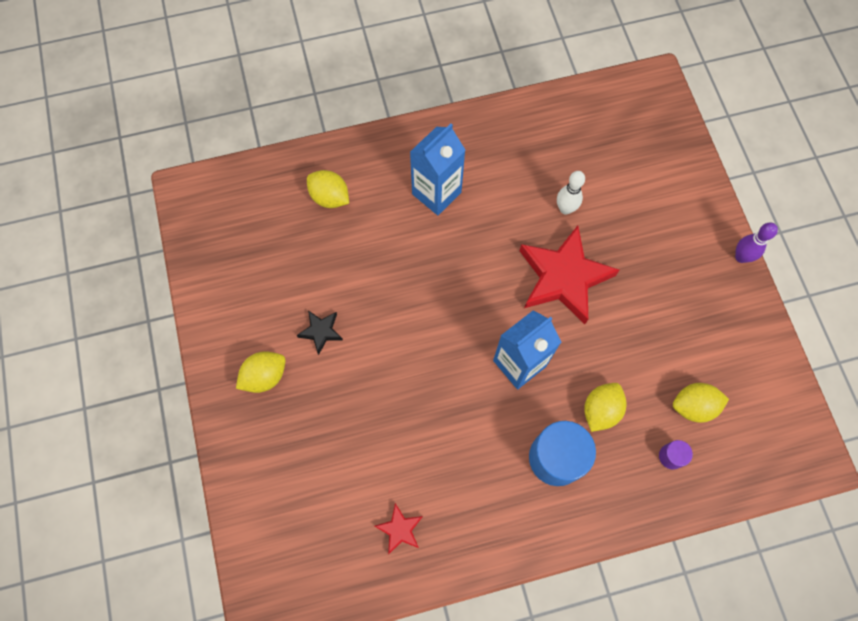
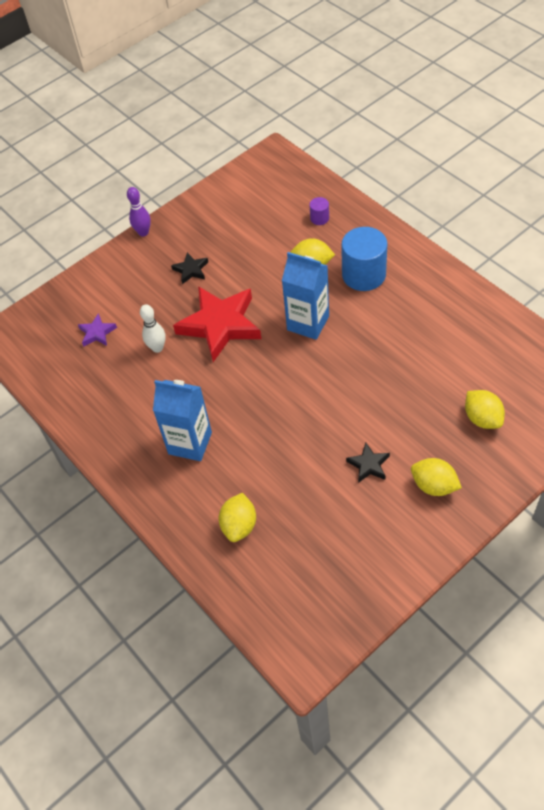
camera: 110 degrees left, 15 degrees down
(400, 529) = (479, 338): red star -> none
(615, 163) = (97, 333): none -> purple star
(658, 282) = (191, 270): none -> black star
(693, 406) = (276, 219): yellow lemon -> yellow lemon (482, 418)

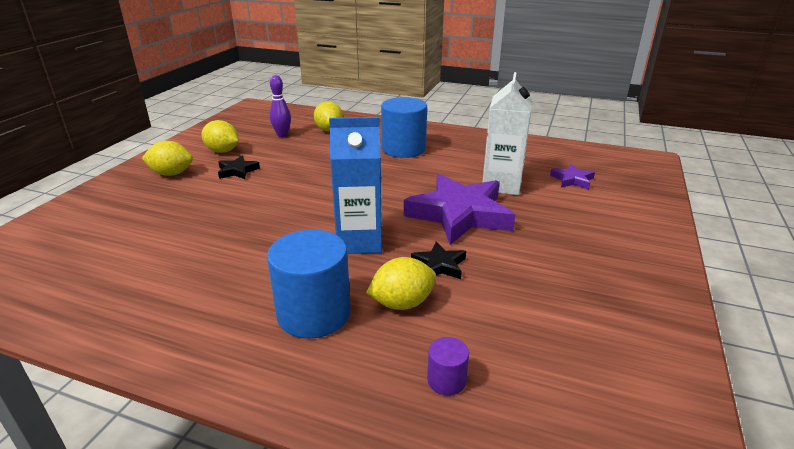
camera: 145 degrees right, 25 degrees down
(143, 232) = (675, 270): purple bowling pin -> purple bowling pin (282, 135)
(157, 348) = (501, 185): white bowling pin -> white carton
(190, 443) = (403, 149): blue carton -> blue cylinder
(191, 270) = (556, 250): black star -> black star (439, 265)
(220, 325) = (460, 214): red star -> purple star
(482, 418) = (118, 220): yellow lemon -> yellow lemon (222, 151)

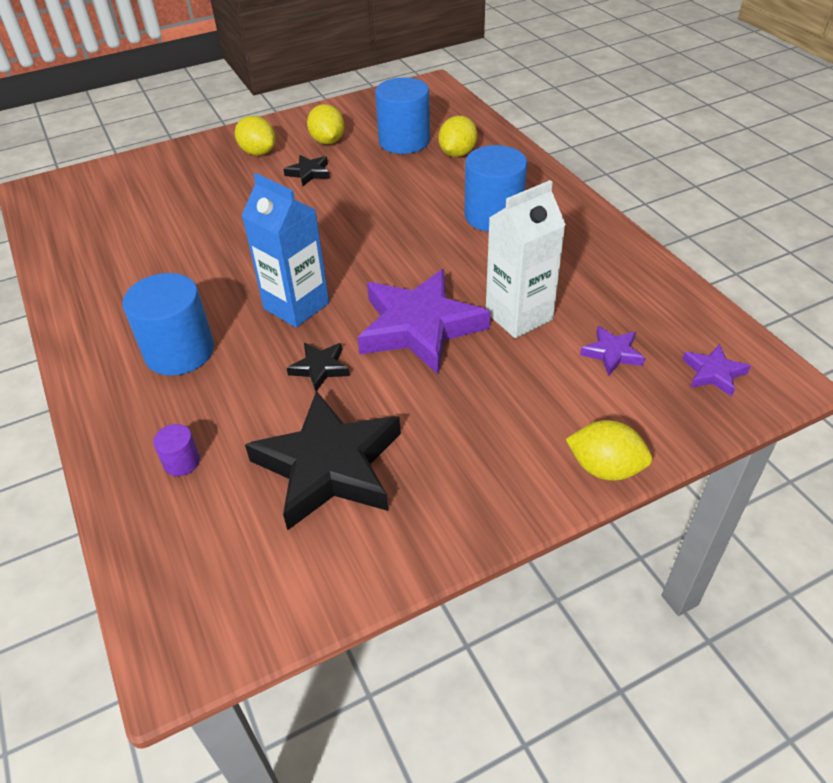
camera: 45 degrees right, 15 degrees up
(282, 135) = (404, 141): purple bowling pin -> blue cylinder
(402, 303) = (243, 383): yellow lemon -> yellow lemon (605, 468)
(545, 312) = (329, 466): none -> black star
(623, 168) = (713, 373): none -> purple star

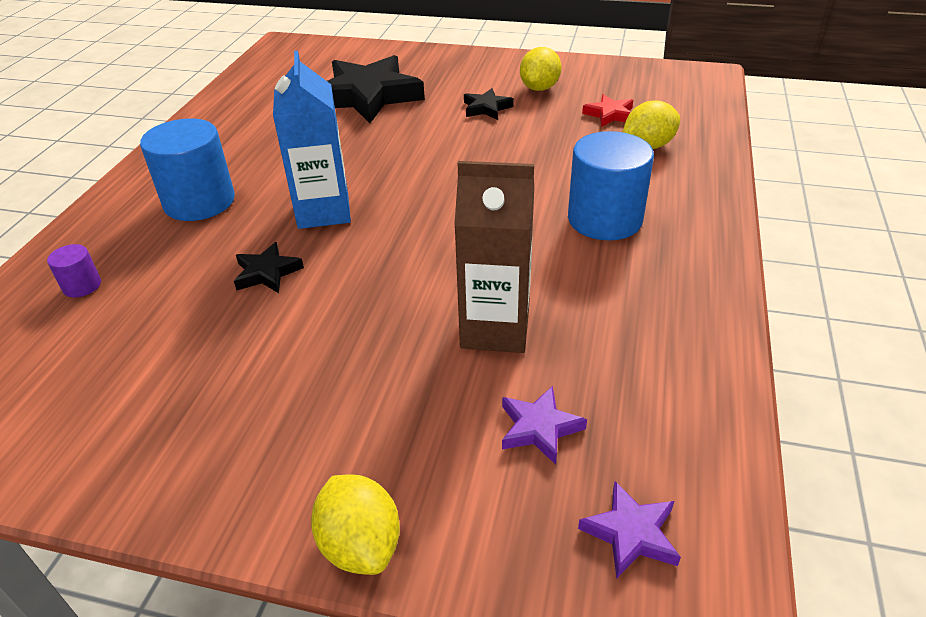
camera: 40 degrees right, 5 degrees down
(258, 152) = (469, 76): yellow lemon -> none
(329, 466) = (156, 359): black star -> black star (368, 96)
(404, 141) = (610, 114): blue cylinder -> red star
(419, 327) = (391, 285): purple star -> none
(519, 316) = (495, 329): white carton -> brown carton

